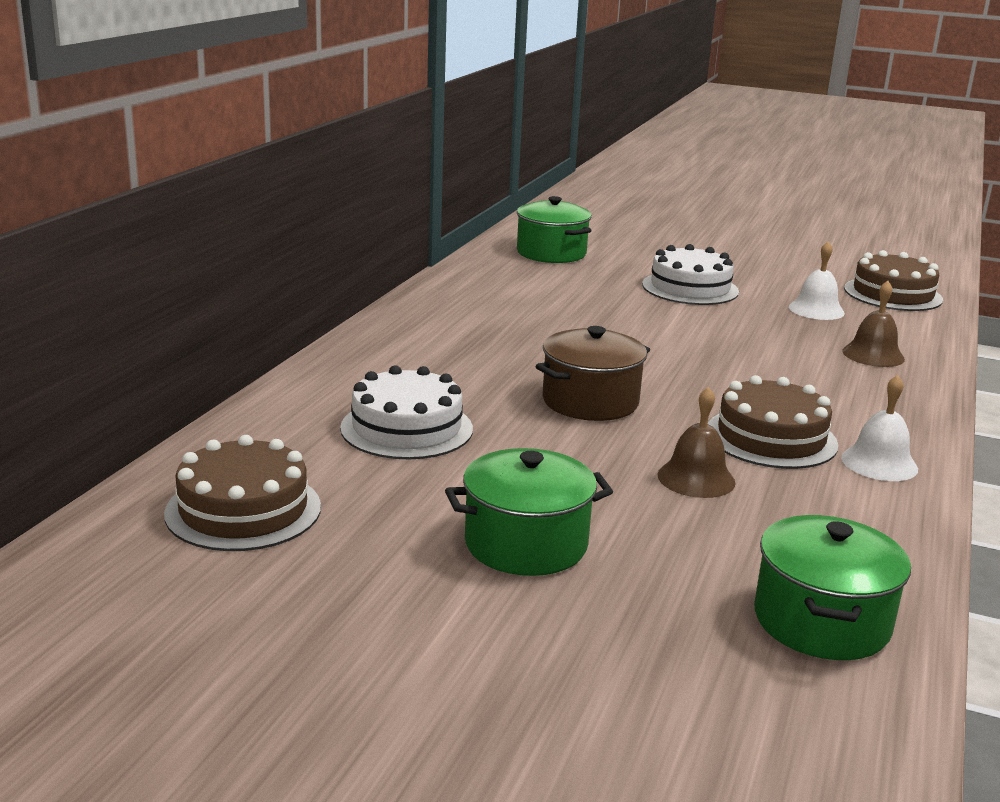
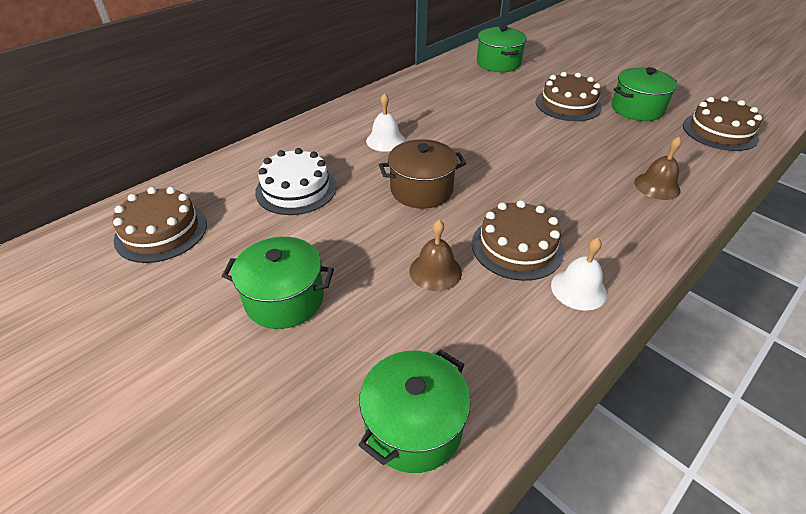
camera: 25 degrees right, 20 degrees up
(690, 288) = (568, 104): white cake -> brown cake
(779, 283) = (637, 109): none -> green pot
(816, 310) = (646, 137): white bell -> white bell (385, 140)

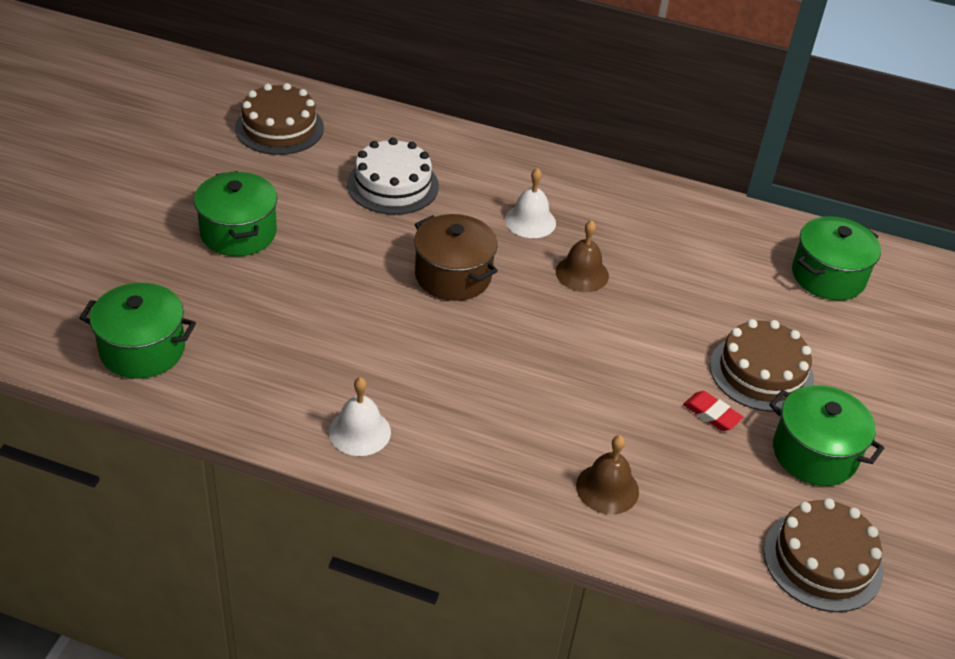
camera: 60 degrees right, 0 degrees up
(435, 271) = (327, 319): brown bell -> brown bell (582, 273)
(517, 247) = (400, 372): brown cake -> none
(598, 130) = (711, 414): none -> red eraser

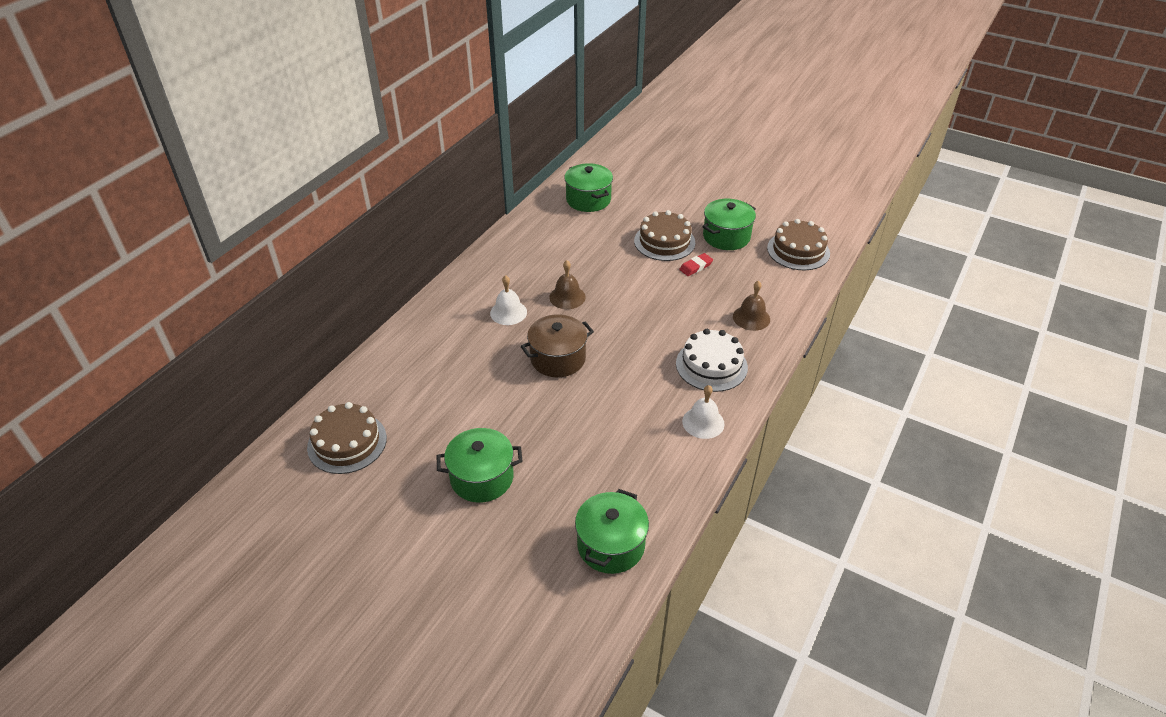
camera: 75 degrees left, 0 degrees up
(393, 185) = (447, 379): white cake -> white cake (711, 365)

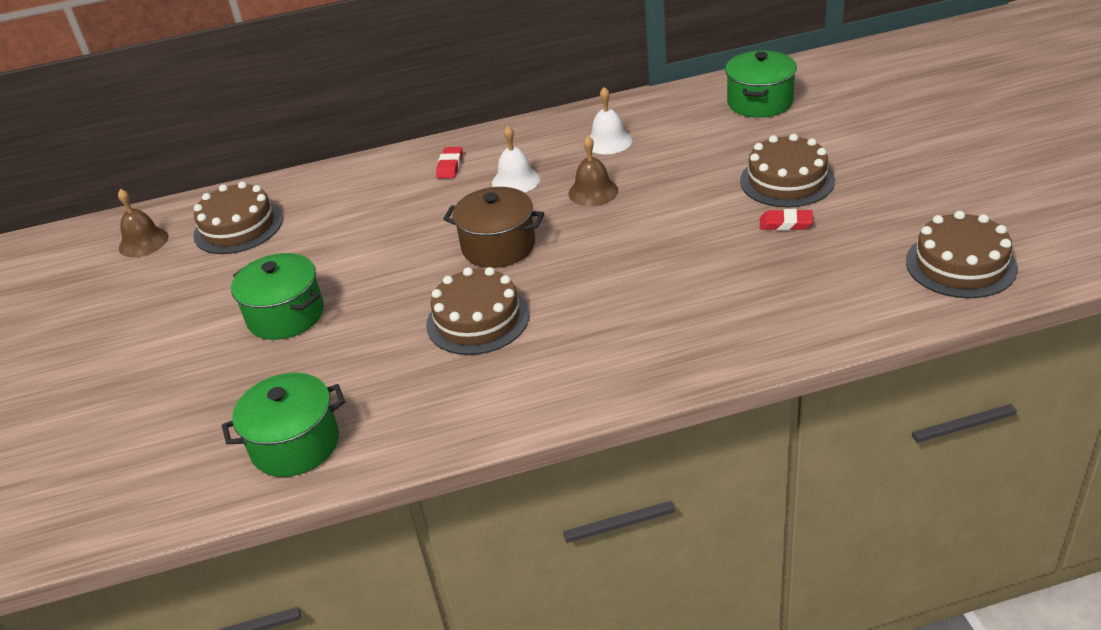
camera: 50 degrees right, 5 degrees down
(448, 323) = (450, 166): none -> red eraser
(609, 408) = (477, 319): none -> brown cake
(703, 422) = (548, 389): white bell -> white bell (608, 141)
(711, 365) = (646, 337): white cake -> none
(726, 236) = (878, 207): green pot -> none
(751, 318) = (773, 311): brown bell -> brown bell (143, 242)

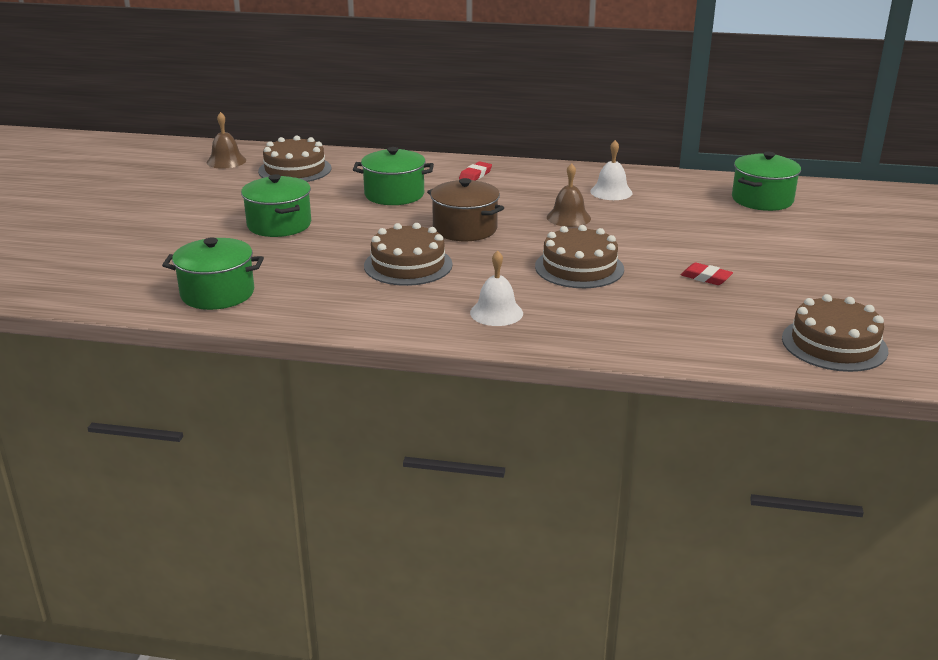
camera: 20 degrees right, 10 degrees down
(383, 224) = (394, 194): none -> green pot
(516, 180) = (516, 196): white bell -> white bell (496, 313)
(787, 180) = (735, 252): brown cake -> brown cake (579, 267)

